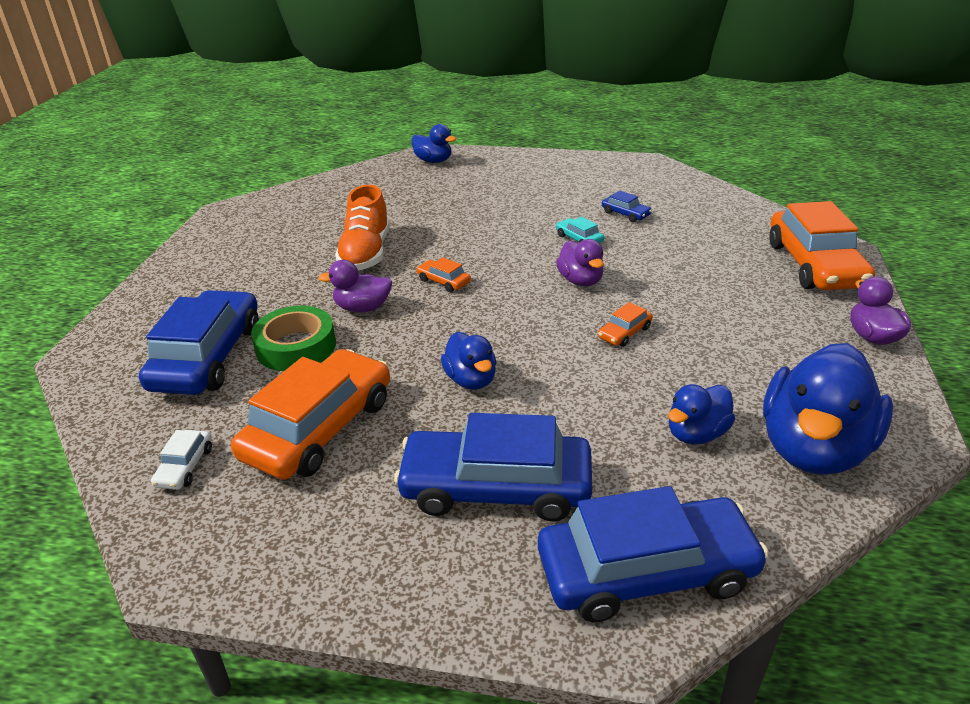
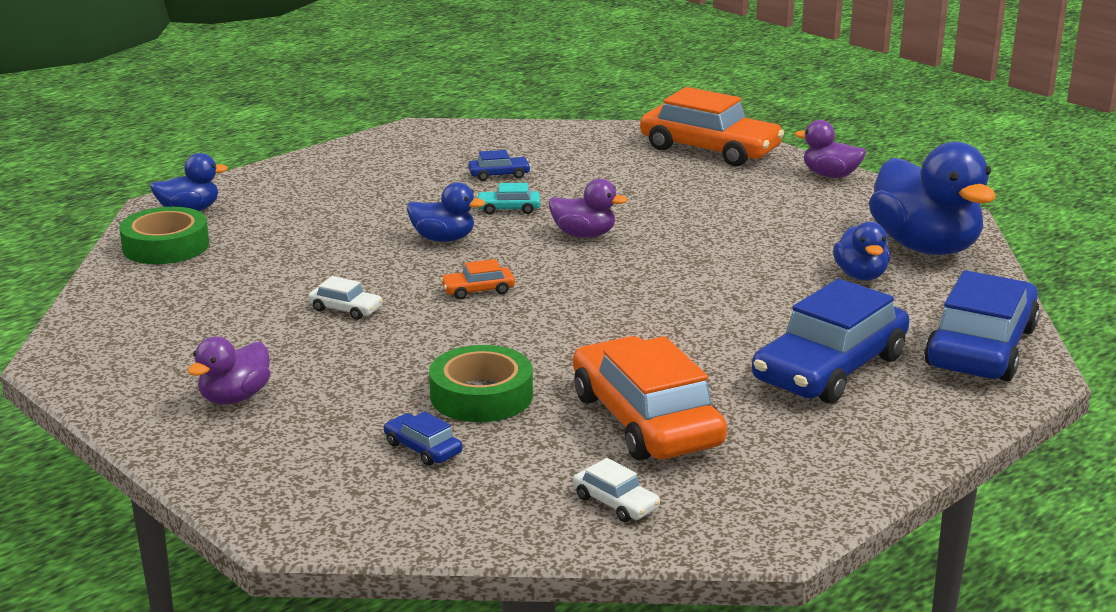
camera: 55 degrees left, 10 degrees down
(208, 357) = (423, 448): blue car -> blue car, size x0.42
(362, 308) = (461, 342): purple duck -> purple duck (235, 398)
(366, 253) = (345, 309): orange shoe -> white car
(383, 175) = (166, 246): none -> green tape
(471, 380) = (669, 331): blue duck -> blue duck (443, 239)
(624, 333) = (694, 249): orange car -> none

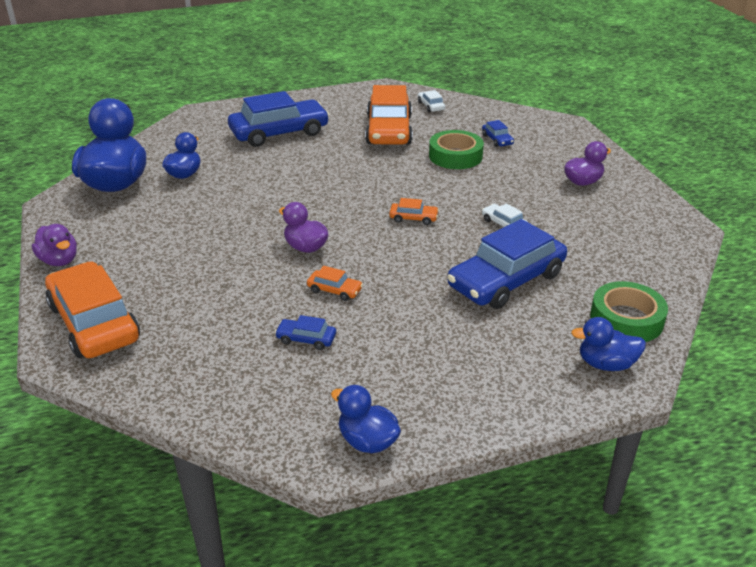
camera: 155 degrees left, 10 degrees up
(443, 239) = (406, 269): blue duck -> blue duck (367, 441)
(508, 209) = (334, 290): turquoise car -> orange car
(981, 347) = (197, 126): blue car -> blue car (506, 280)

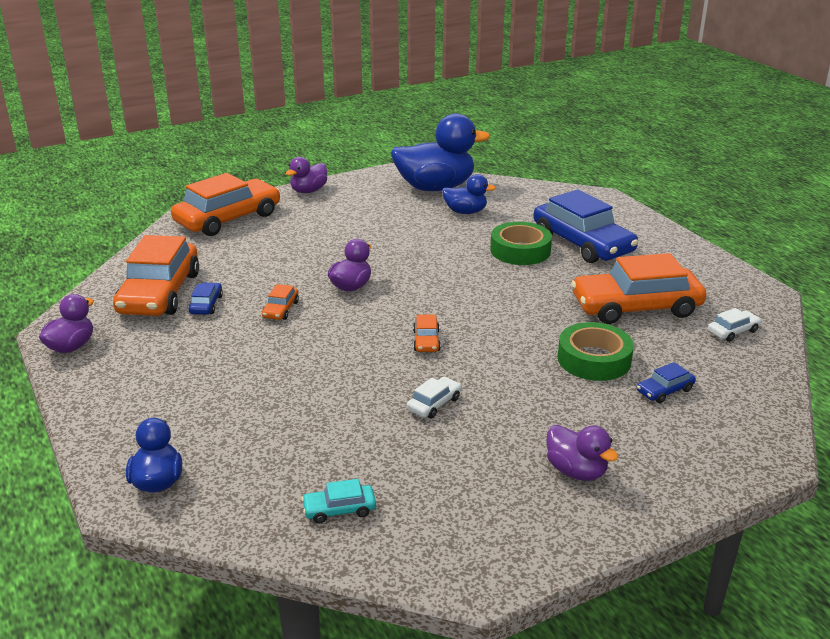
camera: 80 degrees right, 5 degrees down
(265, 375) = (159, 293): none -> orange car
(367, 441) = (71, 347): blue duck -> purple duck
(506, 280) = (311, 409): blue car -> none
(626, 319) = (240, 501): green tape -> green tape (520, 250)
(630, 274) = (339, 509): none -> turquoise car

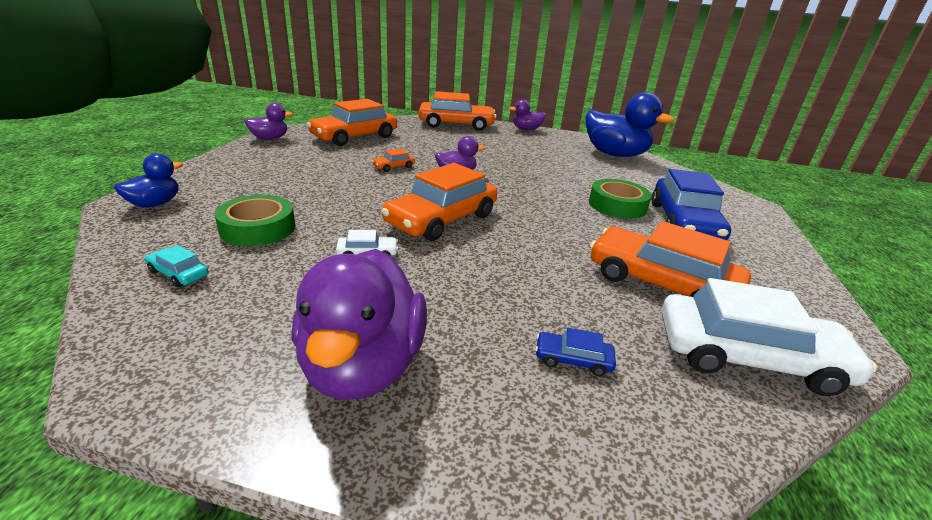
camera: 40 degrees right, 0 degrees up
(206, 304) = (363, 149): blue car -> none
(426, 341) = (441, 219): orange car -> orange car, size x2.38
(465, 212) = (614, 172): blue duck -> none
(576, 471) = (363, 366): purple duck -> purple duck, size x1.94
(594, 359) = (547, 296): green tape -> green tape (258, 228)
(733, 331) = (748, 357): white car -> white car, size x2.38

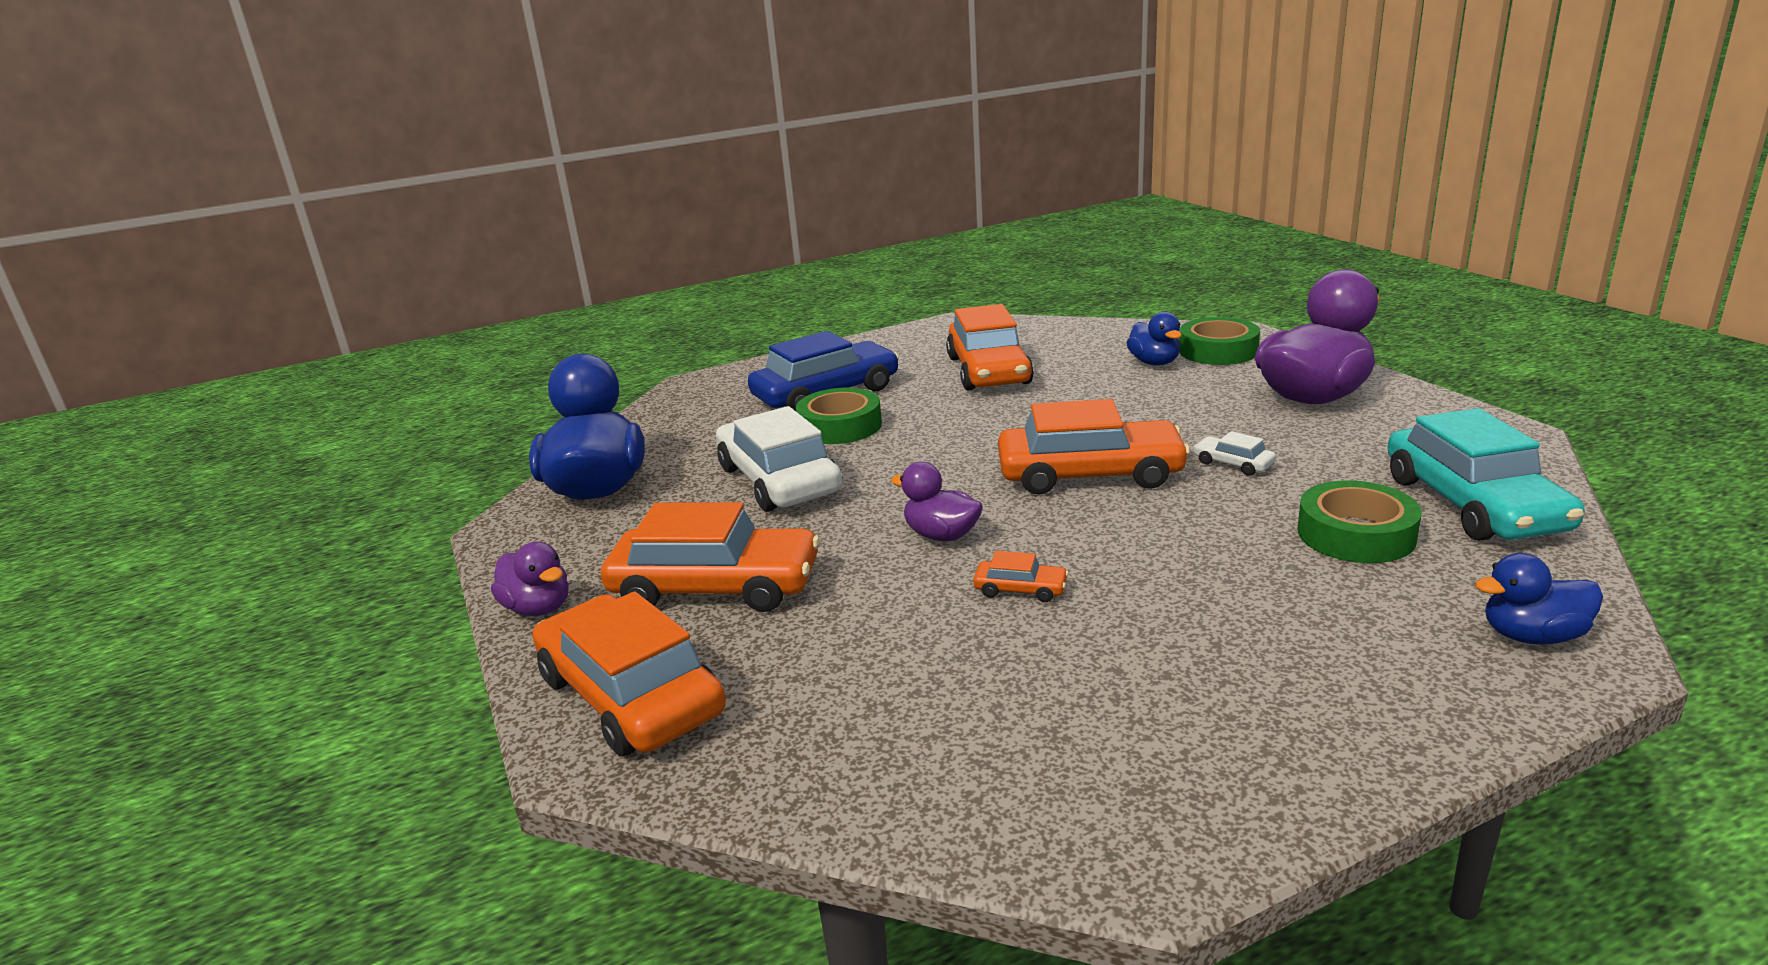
camera: 125 degrees left, 5 degrees down
(178, 273) = (1473, 504): turquoise car -> turquoise car, size x2.38
(270, 138) = (1210, 823): purple duck -> none
(354, 137) = (969, 736): orange car -> orange car (715, 587)
(550, 426) = (1218, 351): none -> green tape
(573, 359) = (1154, 363): blue car -> blue duck
(748, 357) = (1033, 336): white car -> white car (779, 480)

